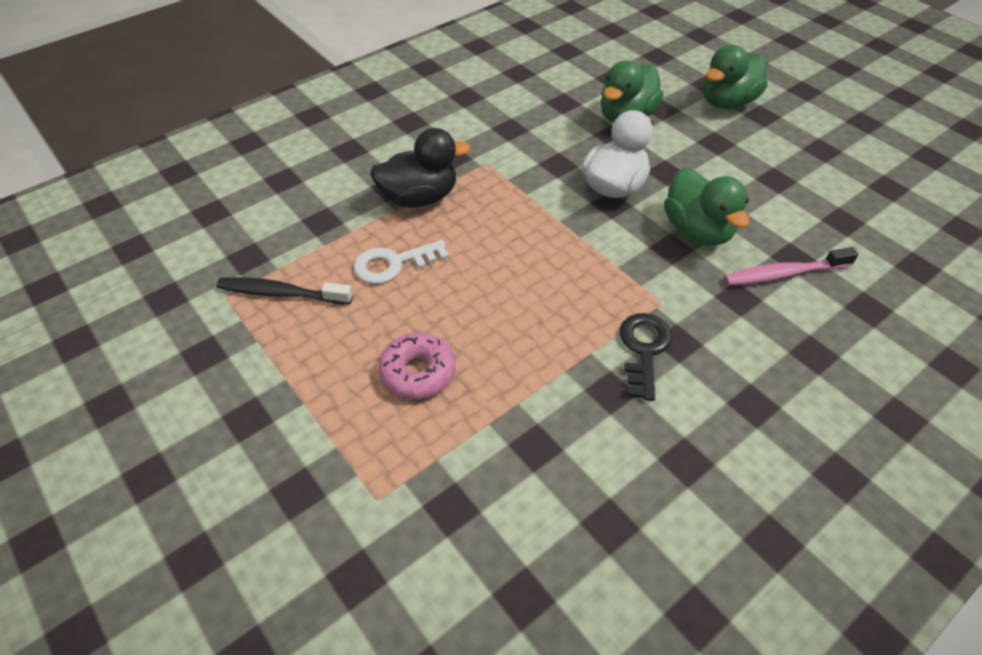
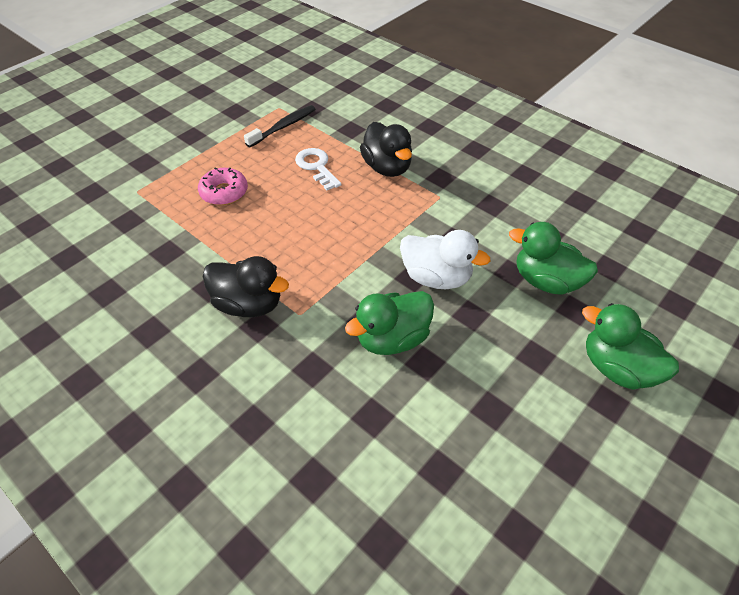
camera: 80 degrees right, 0 degrees up
(281, 293) = (283, 127): black toothbrush -> black toothbrush turned 45 degrees clockwise
(644, 350) = (248, 304): black key -> black duck
(783, 274) = (348, 406): pink toothbrush -> none

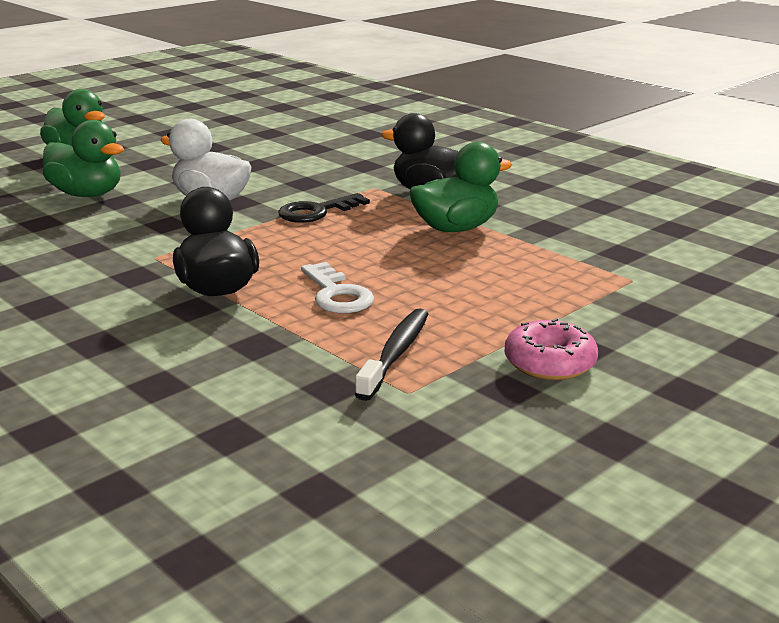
camera: 175 degrees left, 25 degrees down
(224, 192) = (488, 272): pink donut -> pink donut (549, 363)
(283, 127) = (396, 354): black toothbrush -> black toothbrush turned 150 degrees clockwise
(344, 264) = (317, 212): none -> black key
(392, 339) = (281, 173): green duck -> green duck (456, 228)

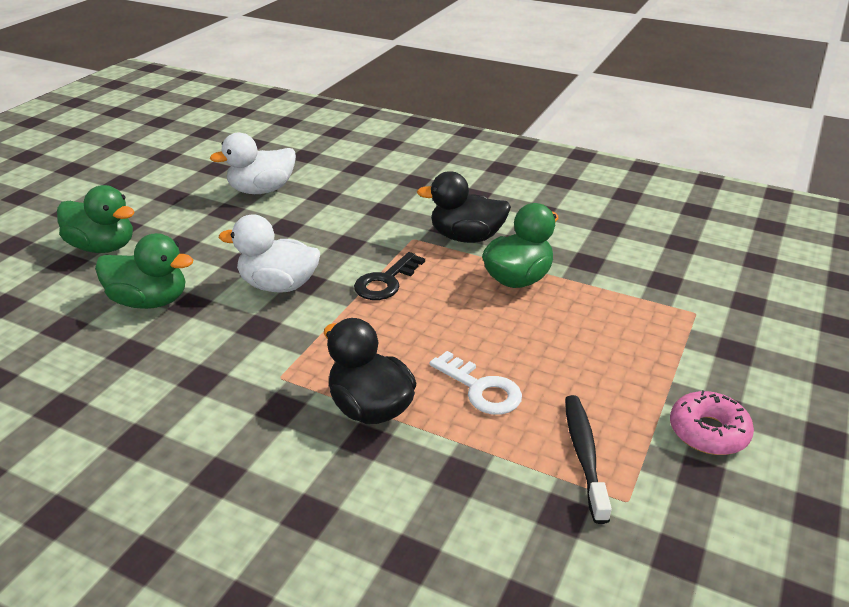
camera: 20 degrees left, 10 degrees up
(258, 138) = (262, 190): none -> white duck

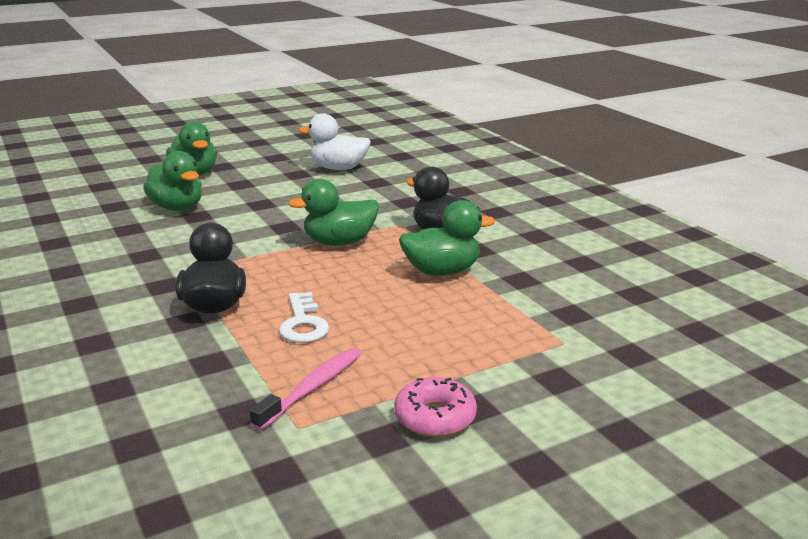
camera: 35 degrees right, 10 degrees down
(278, 285) = (264, 223): white duck -> none
(386, 281) = (339, 242): black key -> green duck
(584, 454) = (312, 388): black toothbrush -> pink toothbrush

